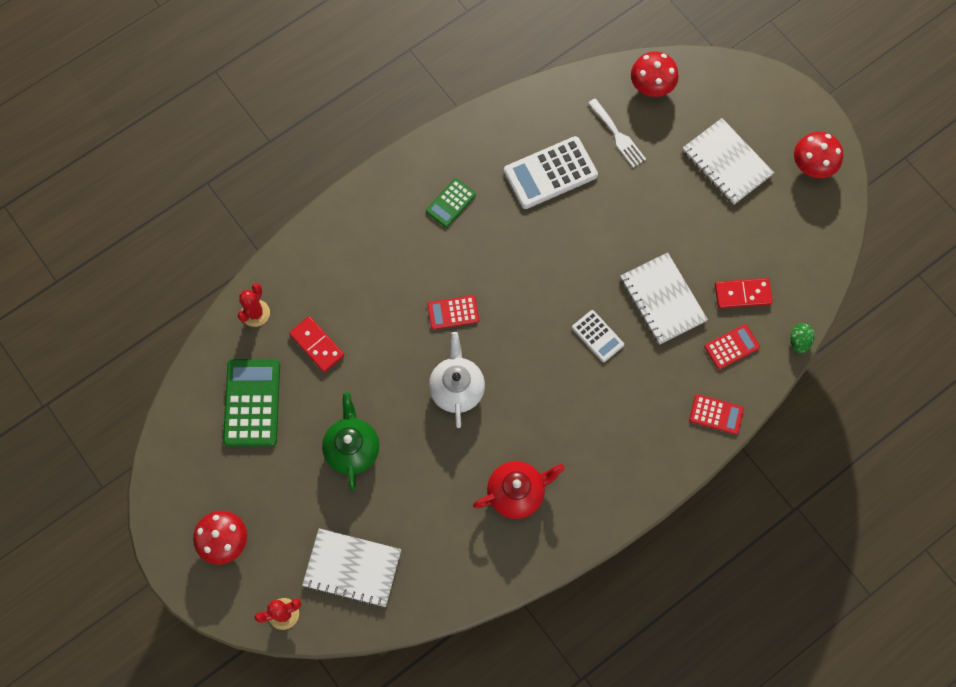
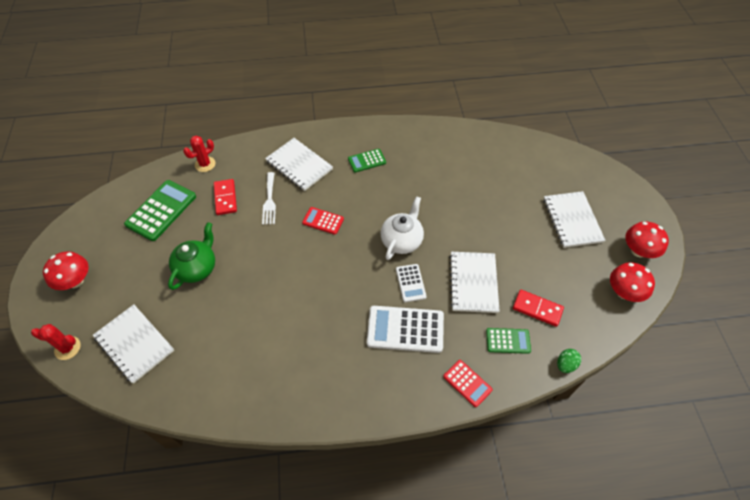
camera: 30 degrees right, 15 degrees down
(373, 253) = (299, 165): none -> white notebook
(457, 388) = (291, 267): white teapot -> white teapot (402, 240)
(517, 492) = (281, 357): red teapot -> none
(550, 173) = (442, 173): white calculator -> white calculator (405, 329)
(618, 135) = (502, 172): white fork -> white fork (269, 201)
(651, 86) = (543, 155): red mushroom -> red mushroom (624, 292)
(731, 347) = (508, 341): red calculator -> green calculator

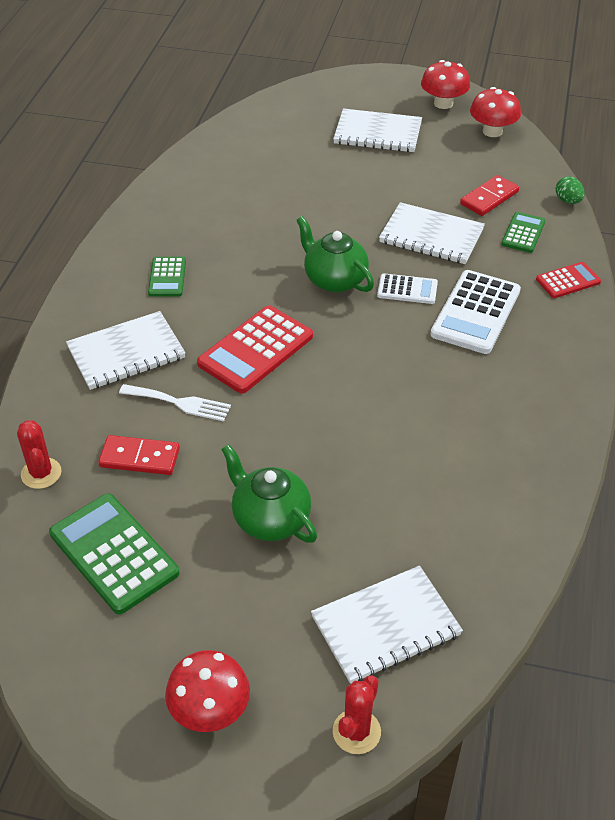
camera: 70 degrees left, 10 degrees down
(323, 221) = (255, 350): red calculator -> red calculator, size x1.78
(402, 240) = (334, 280): white teapot -> green teapot

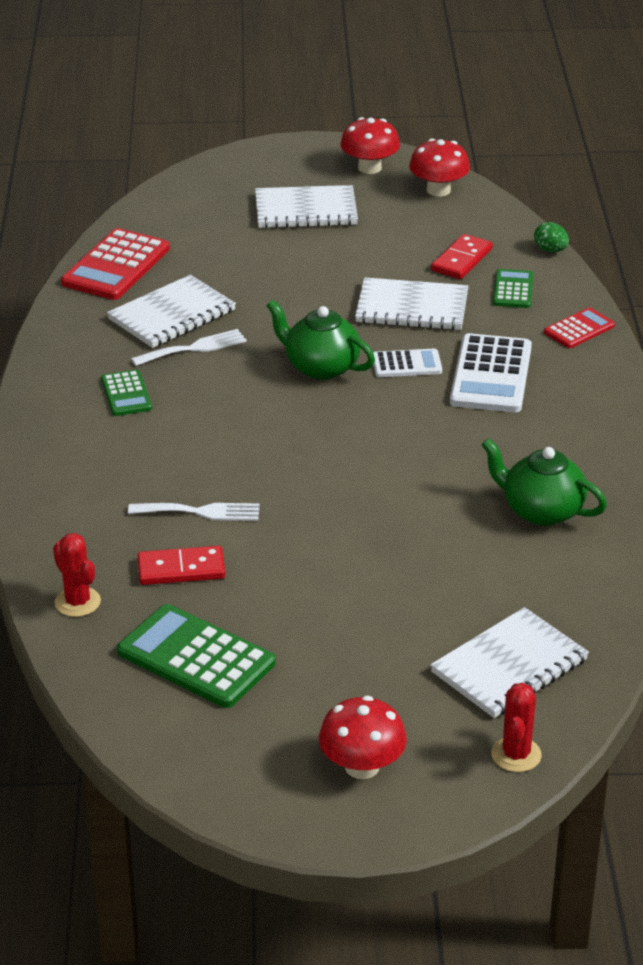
camera: 15 degrees left, 10 degrees down
(126, 353) = (116, 475): white notebook -> white notebook (172, 315)
(239, 244) = (194, 348): none -> white fork
(255, 350) = (262, 448): red calculator -> red calculator (116, 266)
(270, 519) = (350, 598): green teapot -> green teapot (541, 511)

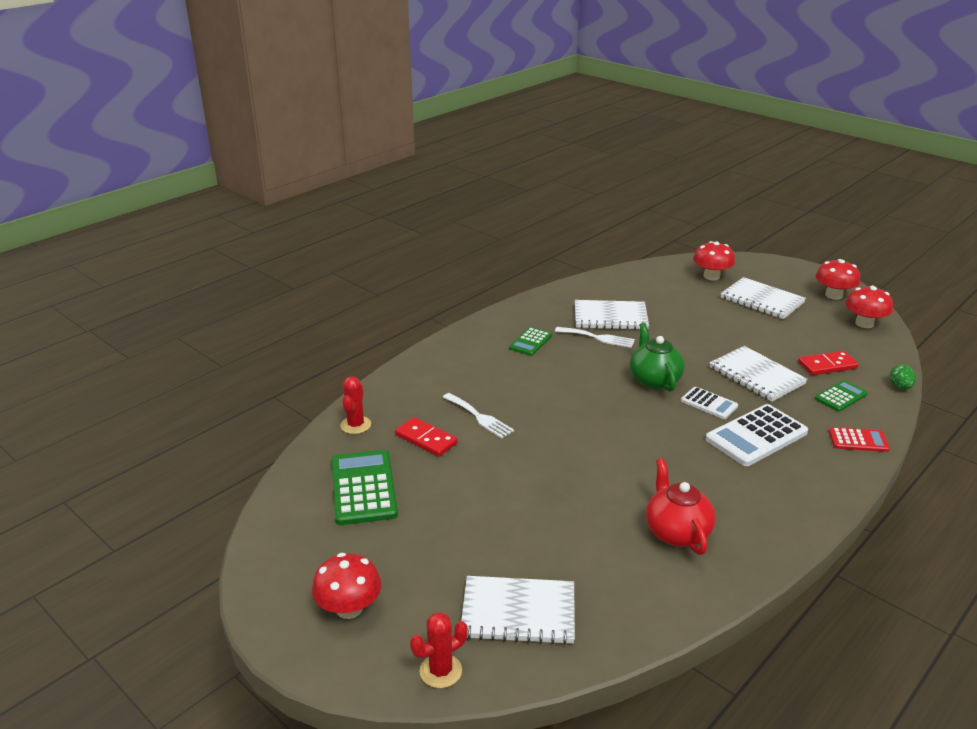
camera: 45 degrees right, 5 degrees down
(116, 266) = (616, 283): red calculator -> none
(212, 204) = (711, 276): none -> red mushroom
(541, 511) = (676, 532): green teapot -> red teapot

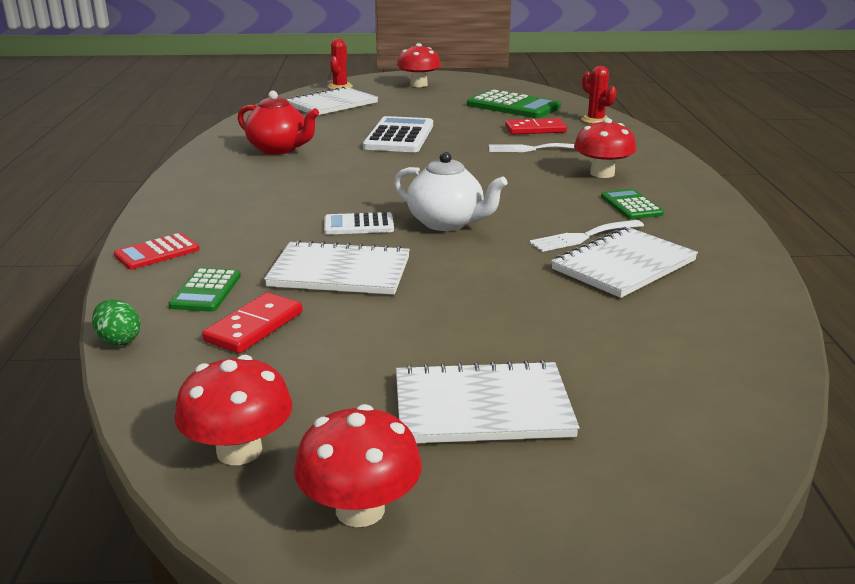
camera: 135 degrees right, 5 degrees down
(654, 380) = (447, 223): green teapot -> white teapot
(711, 276) = (647, 420): red mushroom -> red mushroom (602, 173)
(756, 436) = (276, 217): white calculator -> white calculator (399, 136)

